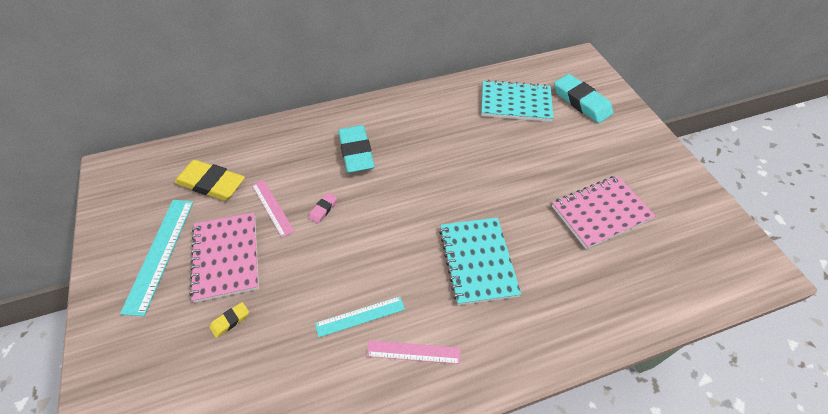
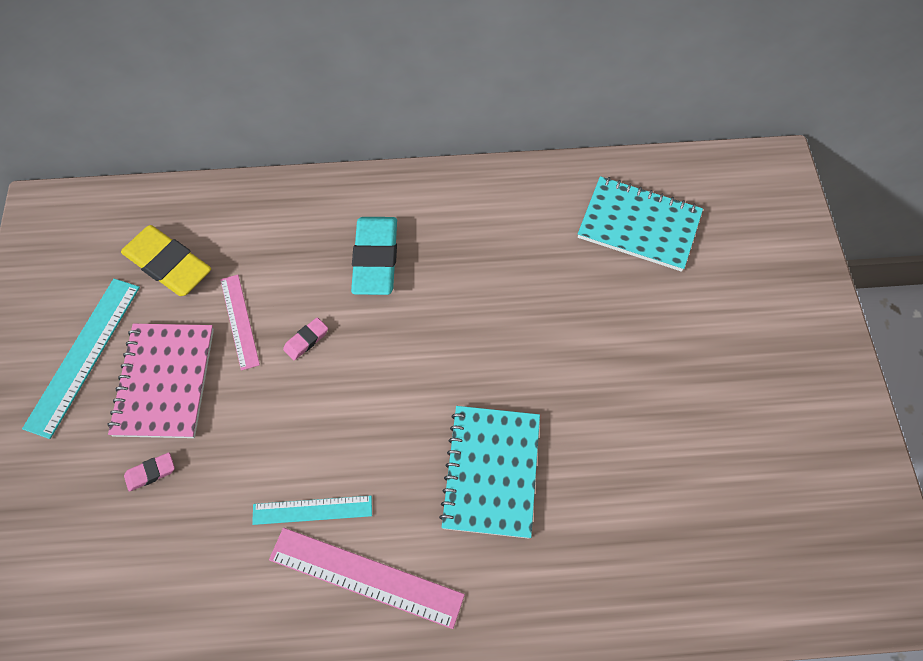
camera: 15 degrees right, 10 degrees up
(230, 321) = (150, 473): yellow eraser -> pink eraser
(413, 352) = (366, 577): pink ruler -> pink ruler, size x1.61
(581, 102) = (743, 246): turquoise eraser -> none
(600, 212) = (696, 441): pink notebook -> none

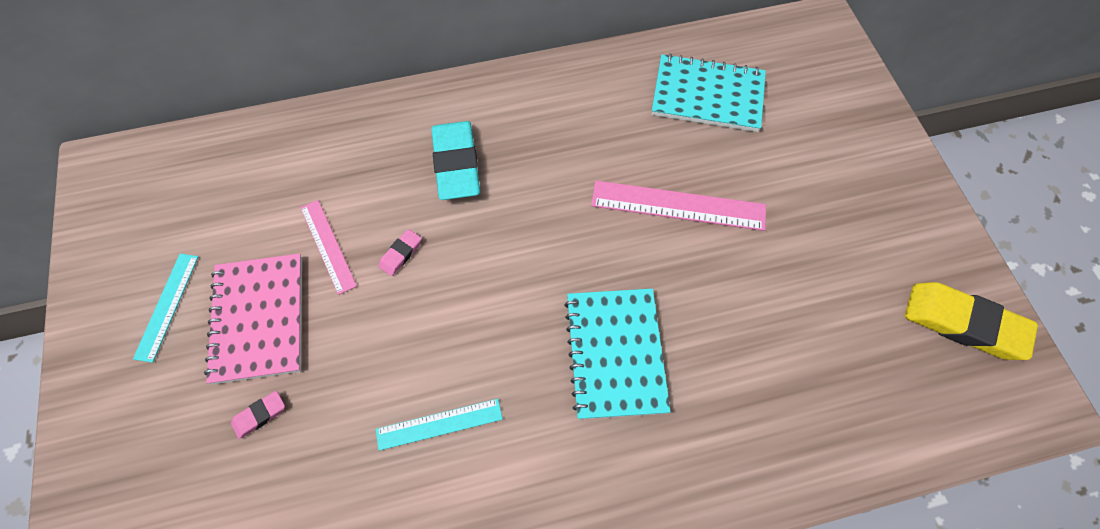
camera: 10 degrees left, 0 degrees up
(84, 355) = (167, 306): turquoise ruler -> turquoise ruler, size x0.62
(168, 264) = (243, 201): yellow eraser -> yellow eraser (963, 324)
(366, 577) = (508, 483): pink ruler -> pink ruler (678, 206)

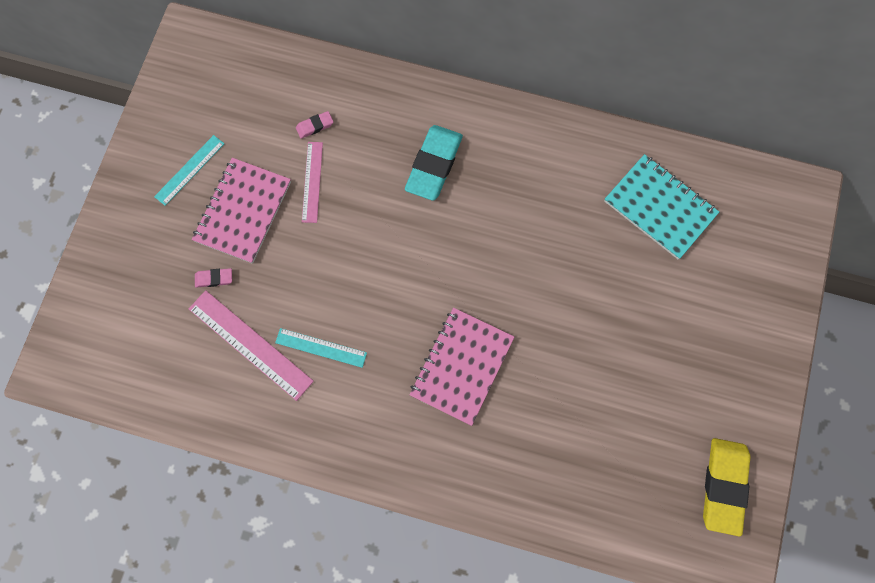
camera: 30 degrees right, 10 degrees up
(401, 254) = (358, 215): pink eraser -> pink eraser (315, 126)
(615, 354) = (461, 366): turquoise notebook -> pink notebook
(678, 206) = (576, 285): pink ruler -> pink ruler (250, 345)
(963, 324) = (723, 486): yellow eraser -> yellow eraser turned 45 degrees clockwise

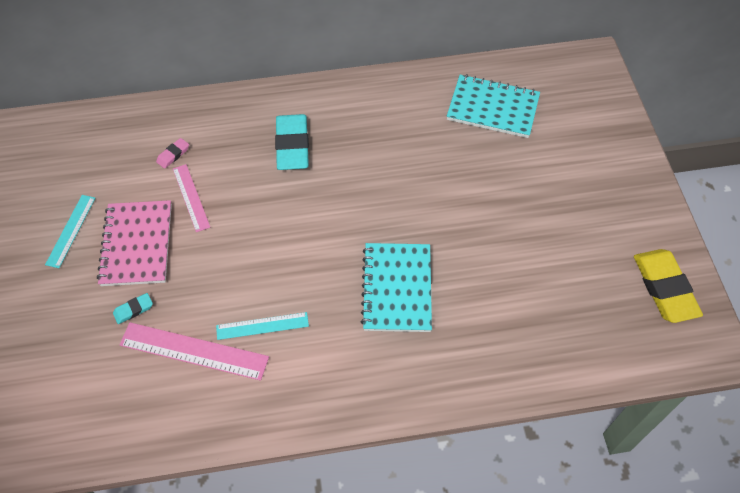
camera: 25 degrees left, 15 degrees down
(214, 279) = (133, 310): pink eraser -> turquoise eraser
(461, 366) = (396, 288): pink notebook -> turquoise notebook

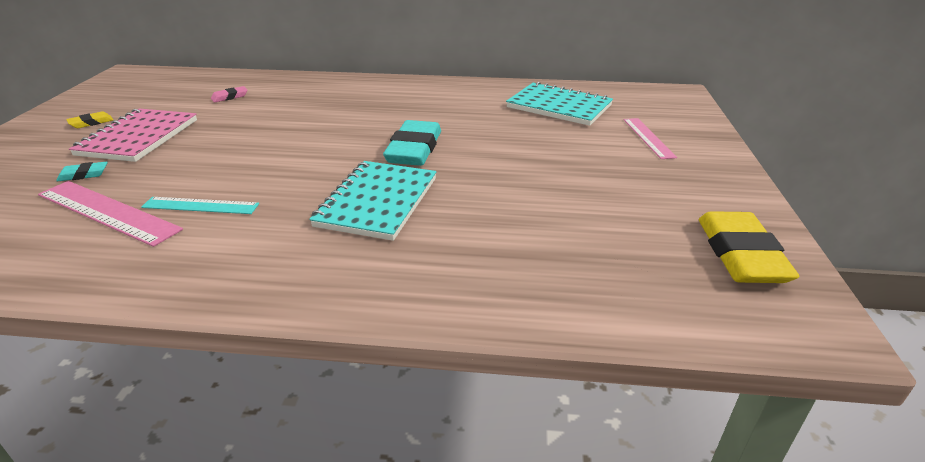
camera: 15 degrees right, 25 degrees down
(71, 230) = (91, 123): turquoise ruler -> yellow eraser
(191, 197) = (219, 119): pink ruler -> pink ruler (648, 138)
(292, 146) = (342, 104): turquoise eraser -> turquoise eraser (414, 149)

